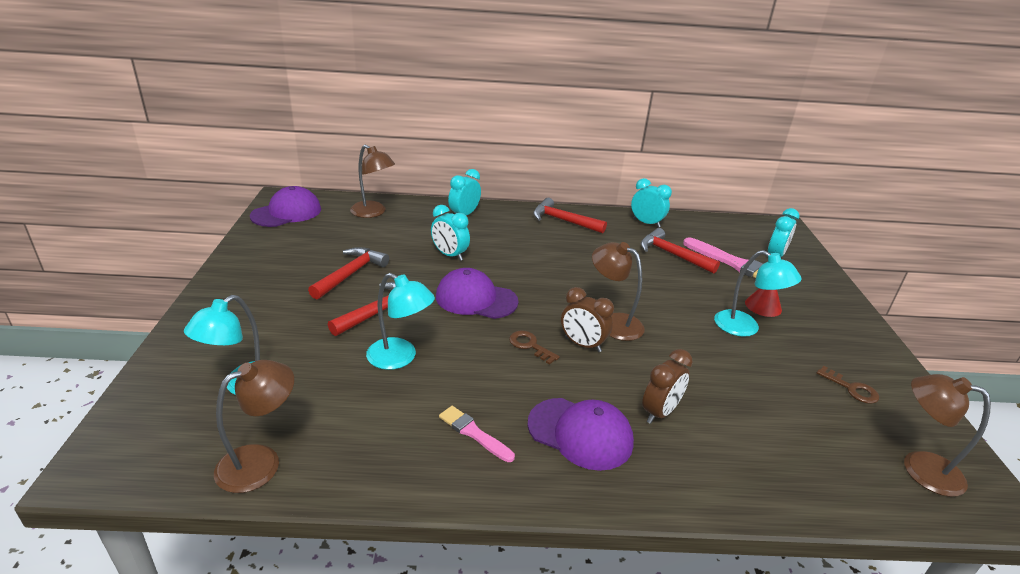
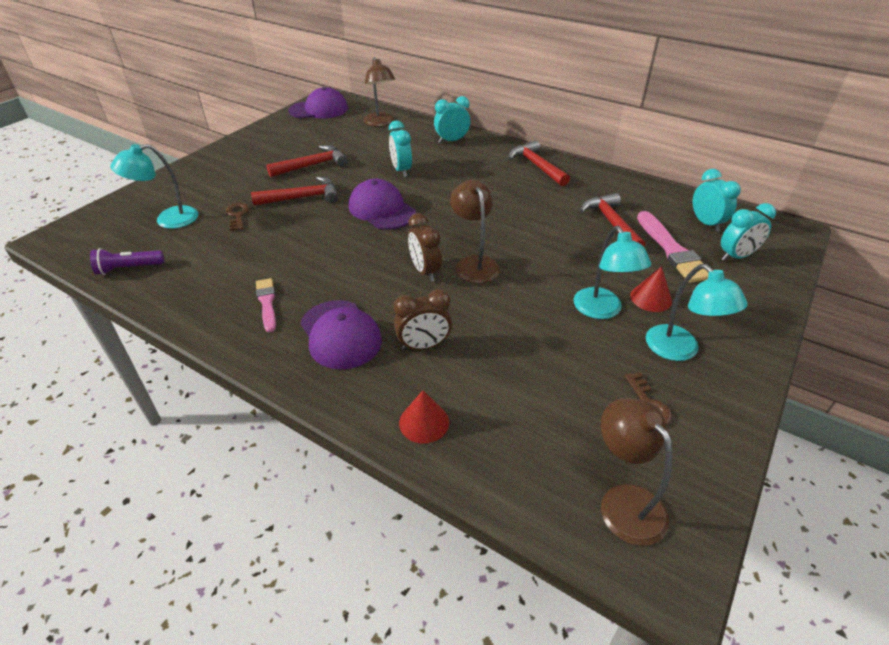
camera: 35 degrees right, 10 degrees up
(261, 461) = (129, 268): brown lamp -> purple flashlight
(400, 358) = (278, 234): turquoise lamp -> turquoise lamp (680, 350)
(530, 346) = (381, 258): brown key -> brown key (237, 215)
(646, 223) = (621, 188): turquoise clock -> turquoise clock (706, 223)
(737, 479) = (424, 422): none -> red cone

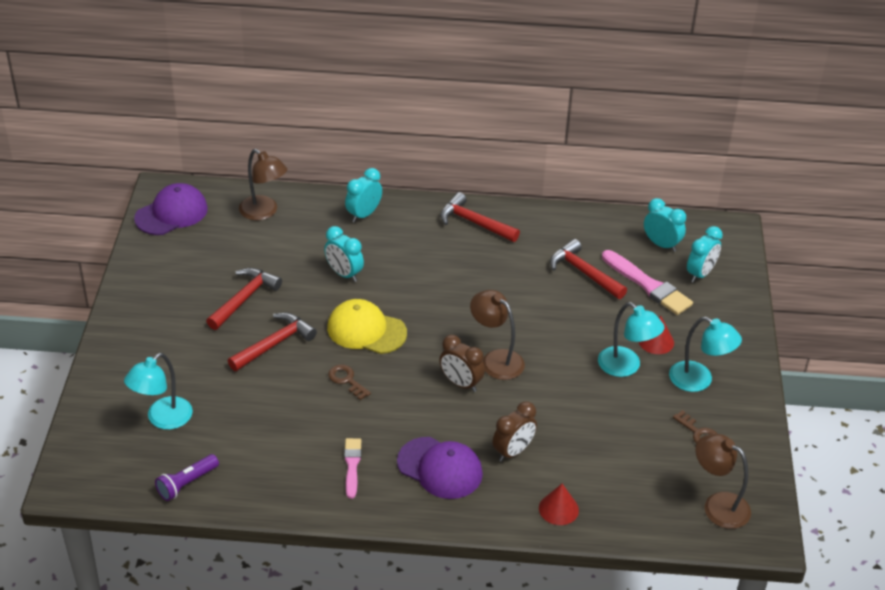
camera: 30 degrees left, 0 degrees up
(237, 215) = (229, 388): brown key -> brown key (347, 380)
(267, 303) = (352, 465): pink brush -> pink brush turned 45 degrees clockwise
(381, 209) = (366, 330): purple cap -> yellow cap

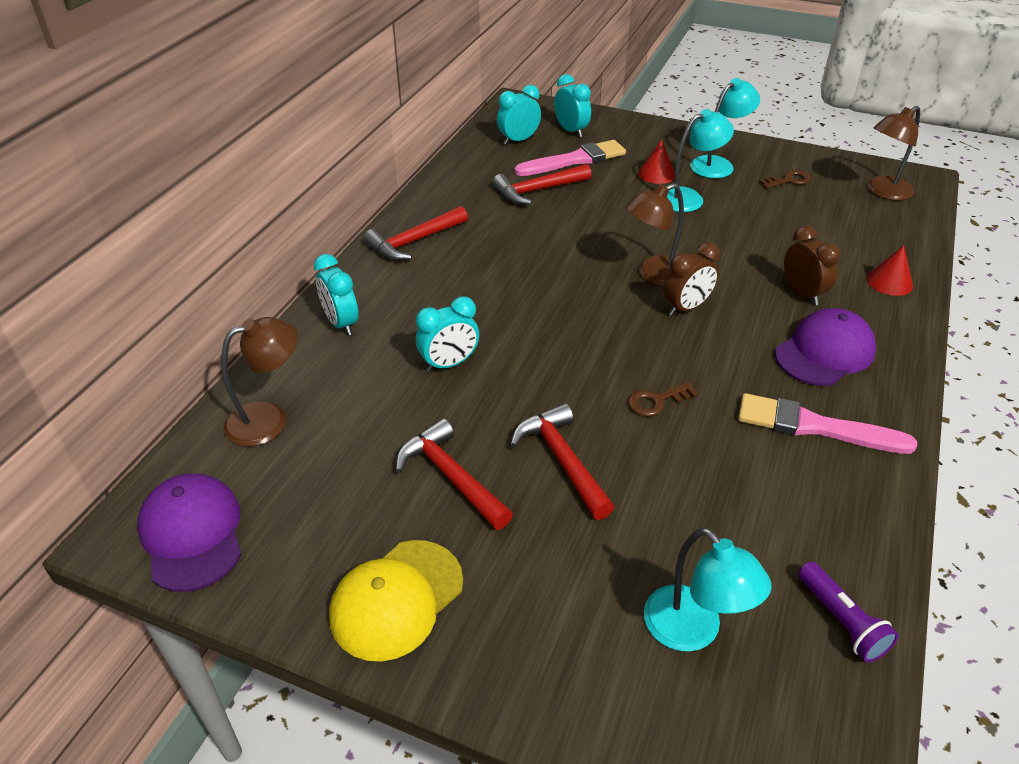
camera: 70 degrees left, 0 degrees up
(352, 465) = (815, 426): pink brush -> pink brush, size x1.68
(366, 330) = (567, 365): yellow cap -> yellow cap (396, 599)

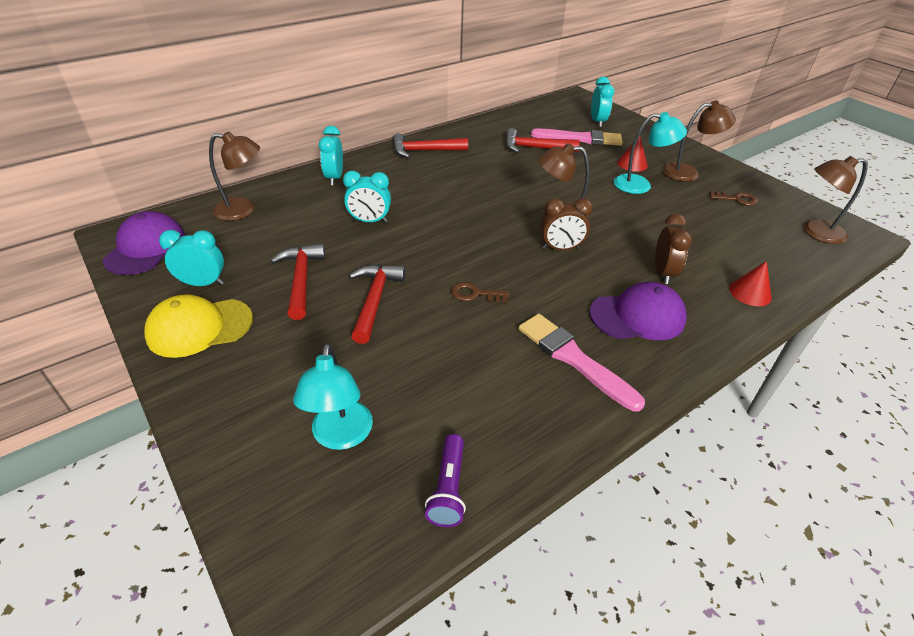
camera: 30 degrees right, 0 degrees up
(518, 140) = (554, 117): turquoise clock -> turquoise clock (203, 283)
(718, 164) = (688, 172): turquoise lamp -> brown lamp

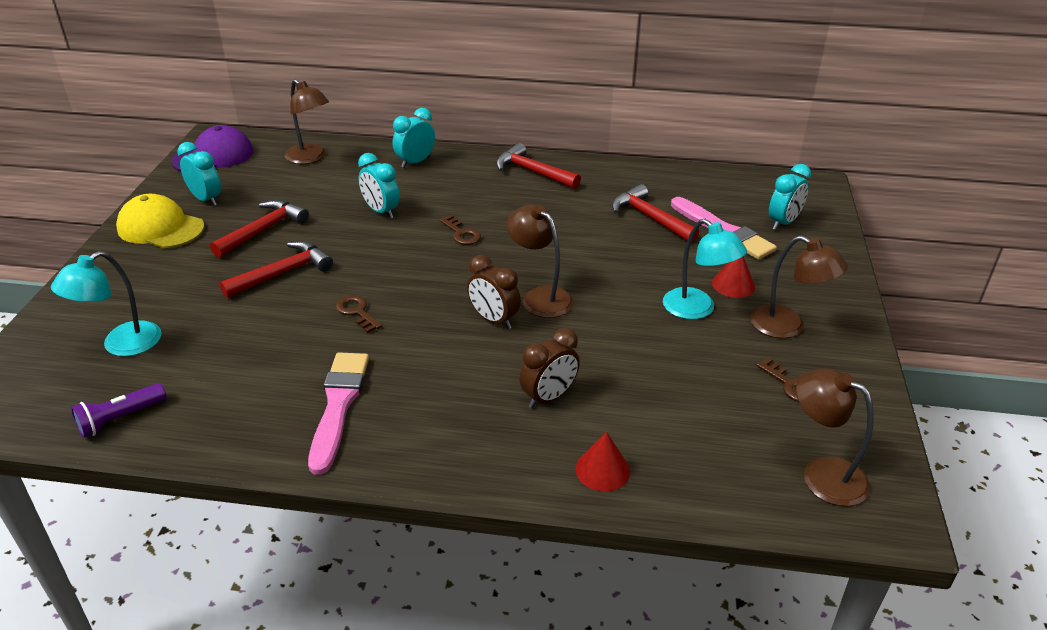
camera: 45 degrees right, 5 degrees down
(449, 208) = (461, 233): none -> brown key
(637, 316) = (451, 413): purple cap -> none

